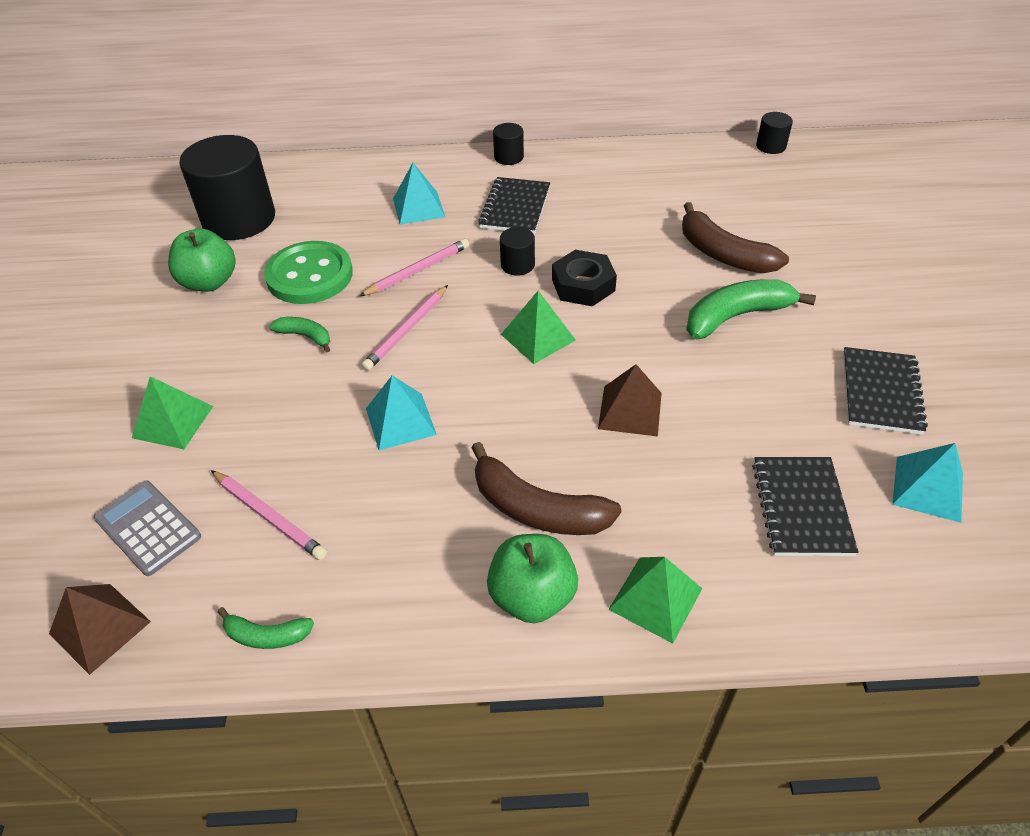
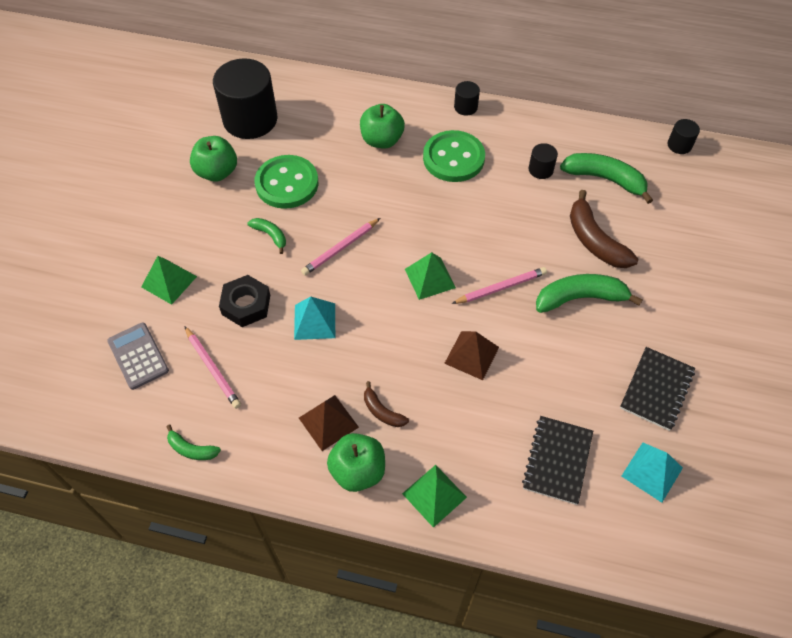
camera: 15 degrees right, 10 degrees up
(99, 627) = (98, 415): brown pyramid -> brown pyramid (328, 422)
(418, 207) = (382, 140): turquoise pyramid -> green apple
(418, 270) = (364, 198): pink pencil -> pink pencil (501, 287)
(515, 208) = (453, 158): black notebook -> green button
(517, 265) = (437, 211): black cylinder -> black cylinder (540, 169)
(537, 508) = (382, 411): brown banana -> brown banana, size x0.53
(583, 285) = (478, 242): black nut -> black nut (246, 305)
(704, 193) = (605, 179): none -> green banana

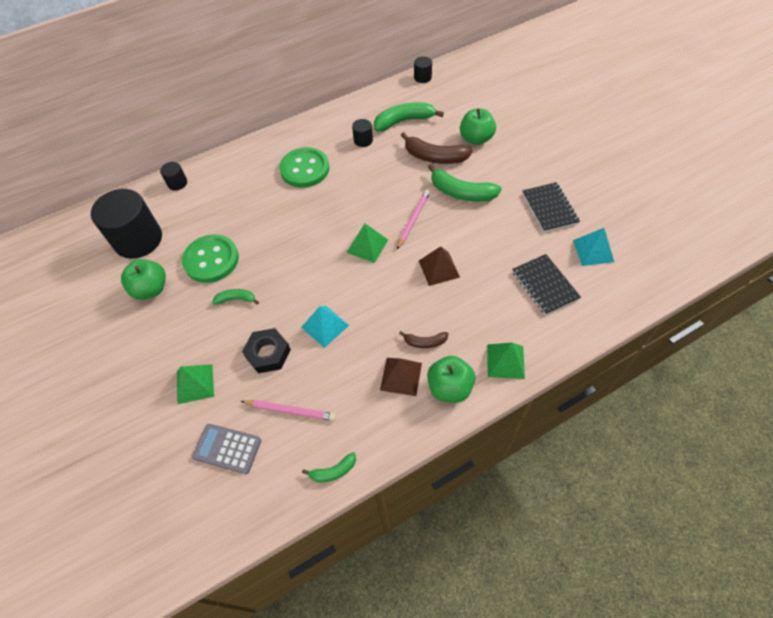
camera: 40 degrees left, 0 degrees up
(340, 248) = (292, 271): pink pencil -> none
(382, 140) = (247, 190): green apple -> green apple (476, 139)
(465, 107) = (279, 135): black cylinder -> black cylinder (177, 183)
(580, 298) = (461, 192): green banana -> green banana turned 105 degrees counterclockwise

